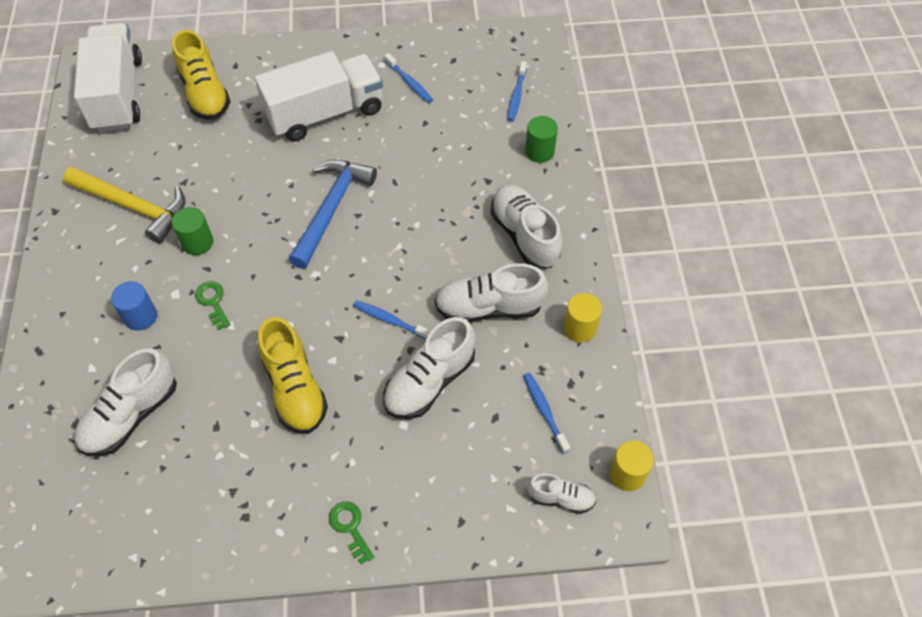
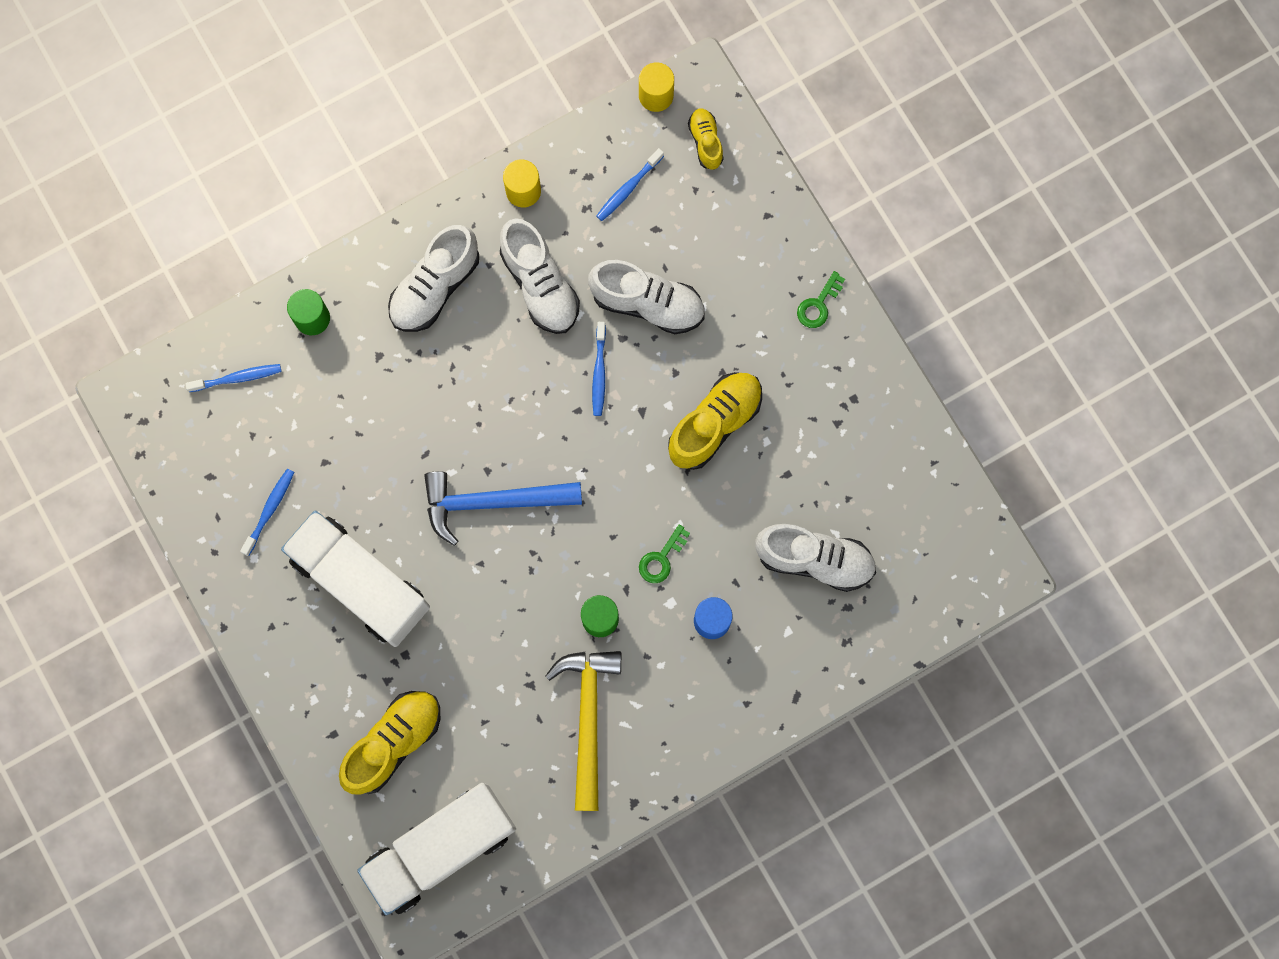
camera: 115 degrees left, 20 degrees up
(560, 498) = (705, 142): white shoe -> yellow shoe

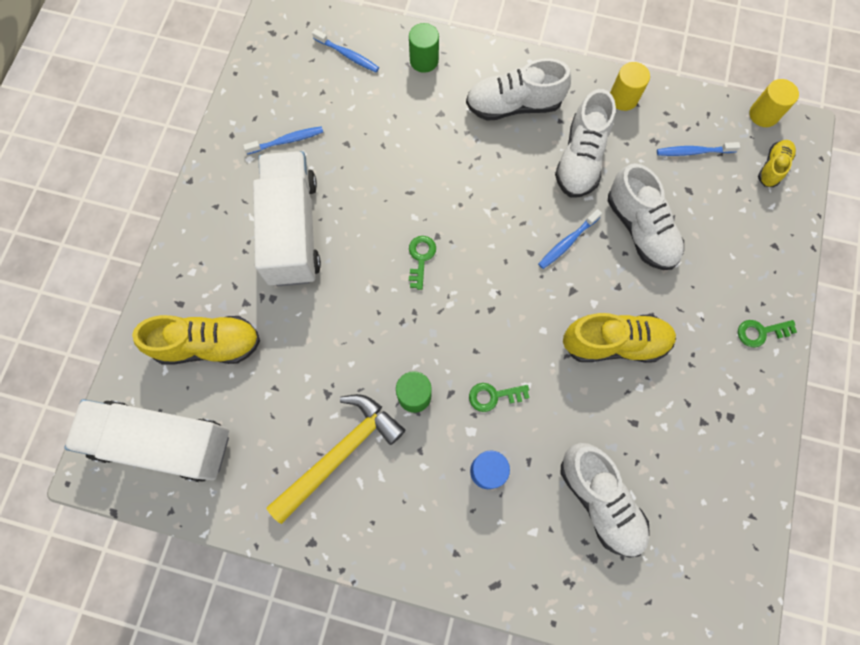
camera: 45 degrees right, 5 degrees down
(493, 502) = (421, 258): blue hammer -> green key

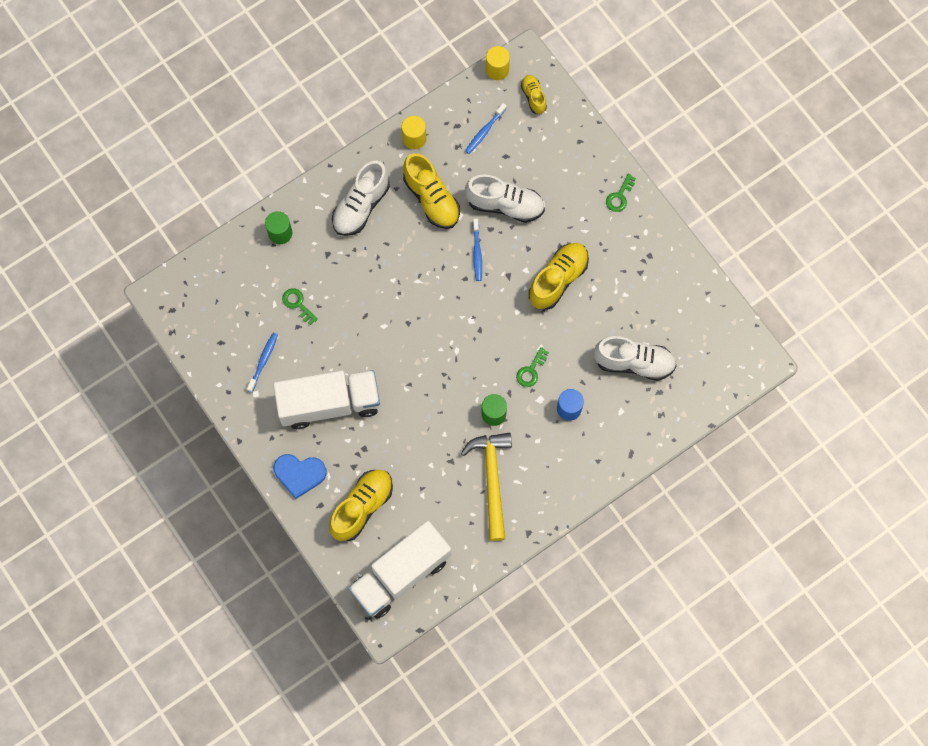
camera: 50 degrees left, 0 degrees up
(197, 259) = (299, 474): none -> blue heart
(292, 230) = (329, 404): white truck -> white truck turned 135 degrees clockwise
(347, 55) = (233, 276): blue toothbrush -> none
(421, 258) = (413, 343): green key -> green key (298, 304)
(580, 159) = (431, 199): white shoe -> yellow shoe

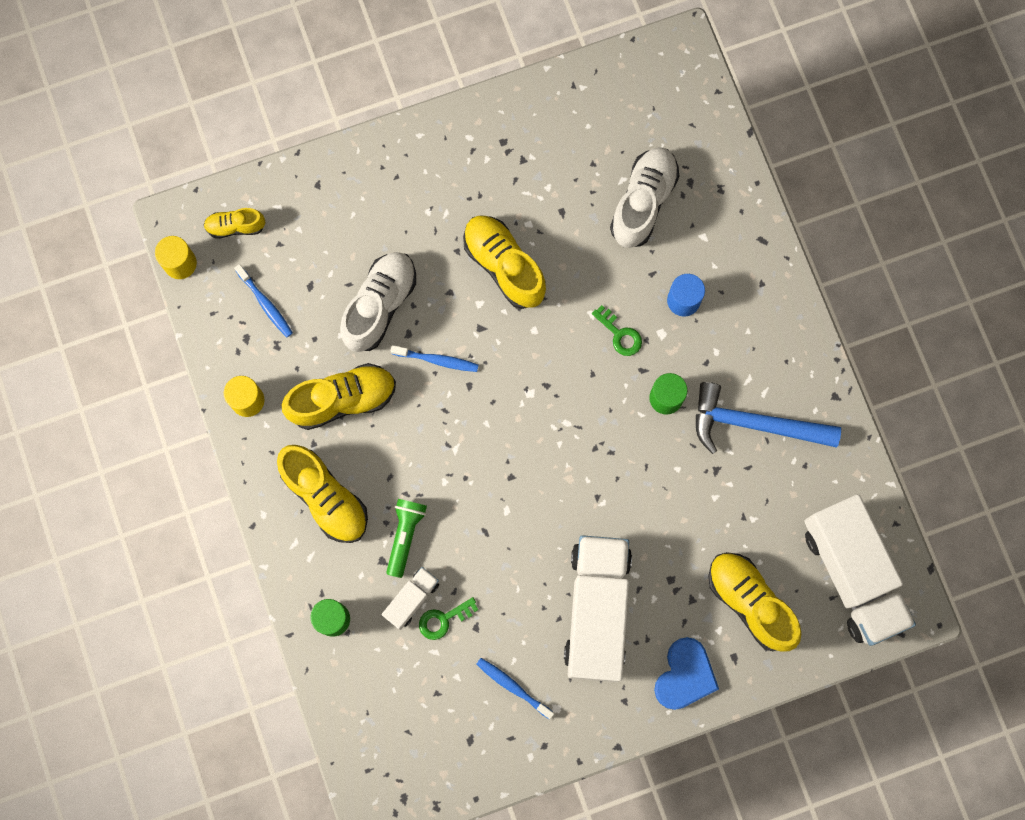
camera: 75 degrees left, 5 degrees up
(306, 280) = (411, 599): none -> white truck
(348, 264) = (405, 536): none -> green flashlight
(361, 206) = (325, 497): white shoe -> yellow shoe
(491, 480) = (754, 424): yellow hammer -> blue hammer
(619, 196) = (410, 156): green key -> none

